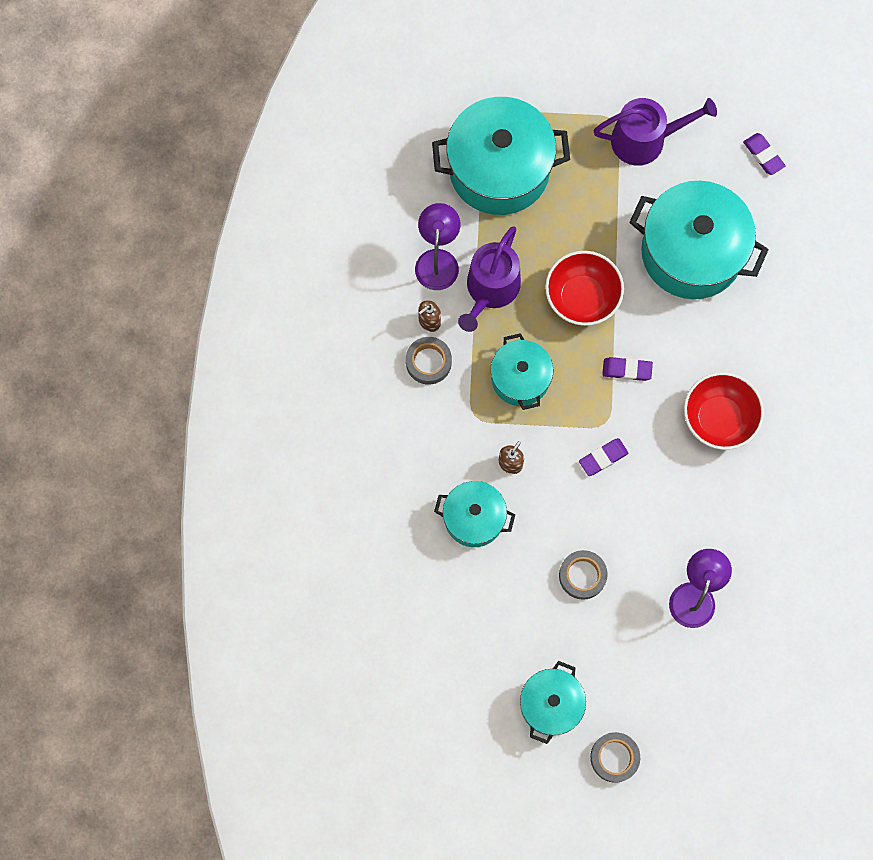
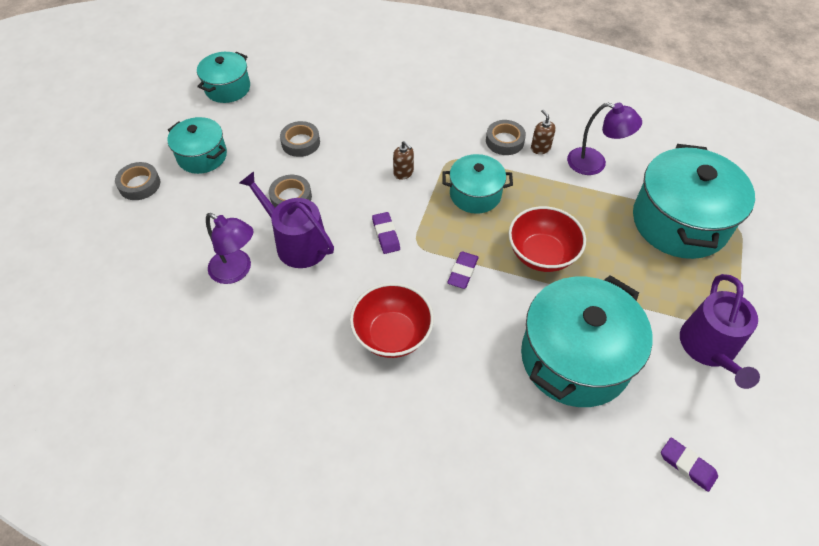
camera: 105 degrees right, 20 degrees down
(474, 518) = (367, 142): turquoise pot -> turquoise pot (227, 88)
(490, 289) = (561, 192): purple watering can -> purple watering can (297, 243)
(496, 596) = (300, 142): none -> grey tape
(763, 155) = (687, 465): purple eraser -> purple eraser turned 60 degrees clockwise

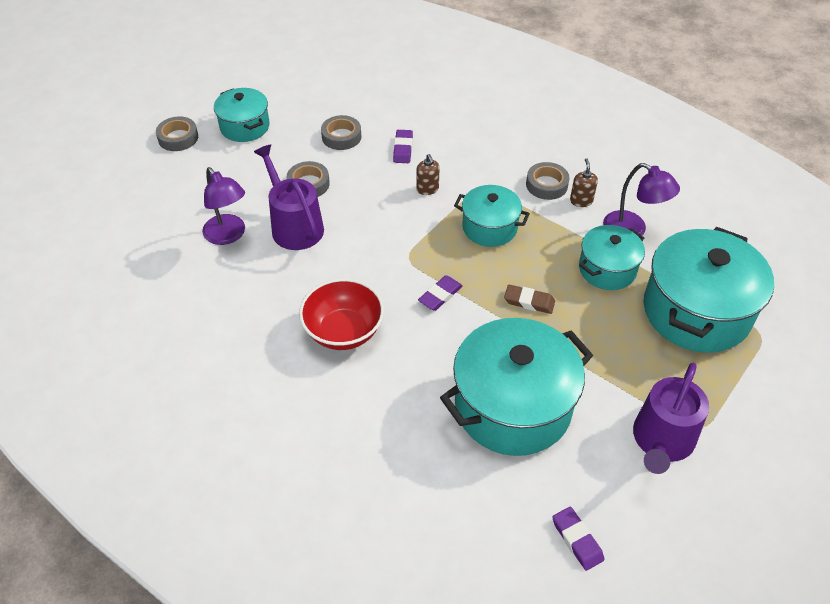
camera: 20 degrees right, 5 degrees down
(227, 88) = (296, 71): turquoise pot -> turquoise pot (607, 269)
(386, 235) = (382, 241): purple eraser -> purple eraser (403, 149)
(541, 254) = (529, 301): red bowl -> brown eraser

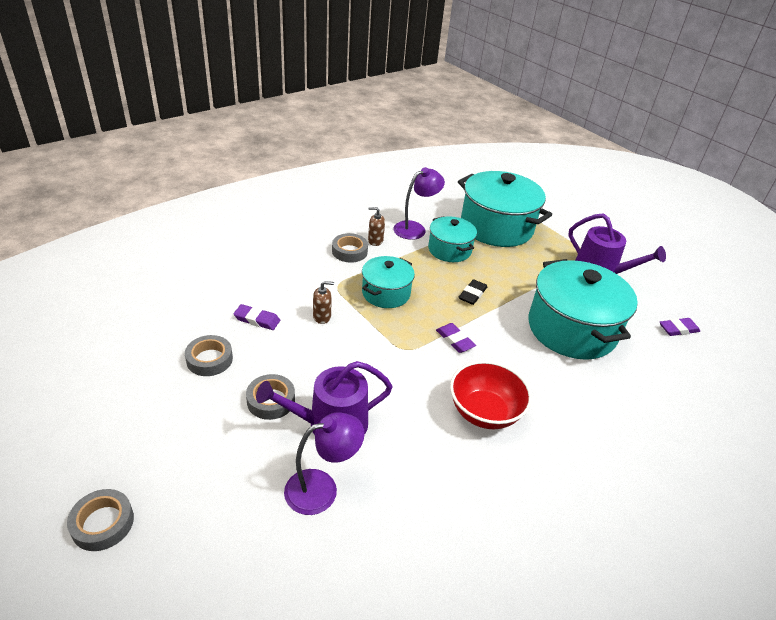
camera: 80 degrees left, 10 degrees down
(245, 127) = (132, 443): turquoise pot -> none
(529, 301) = (472, 294): brown eraser -> black eraser

